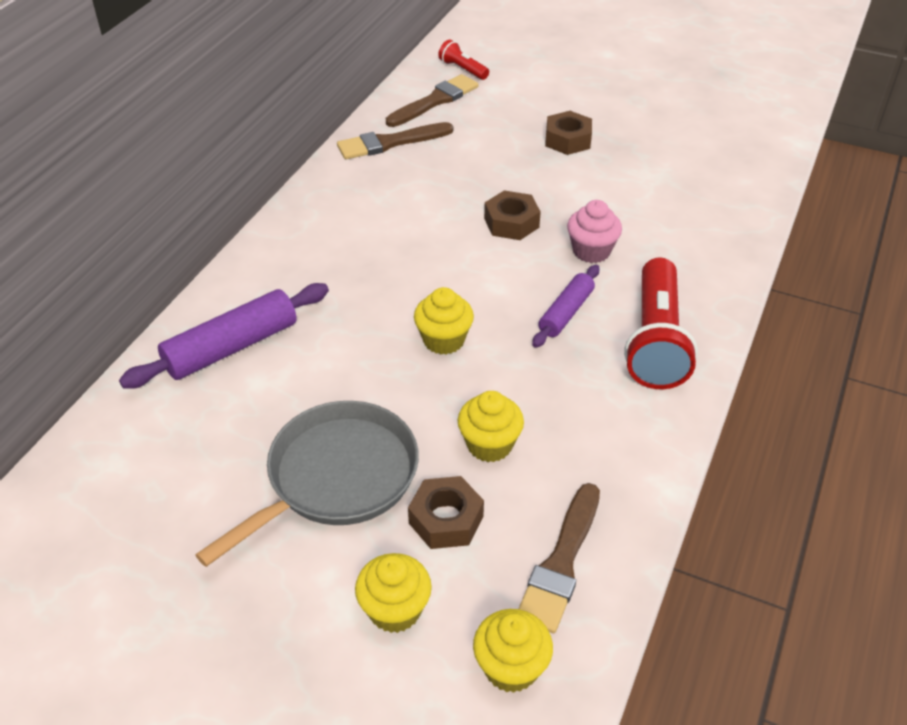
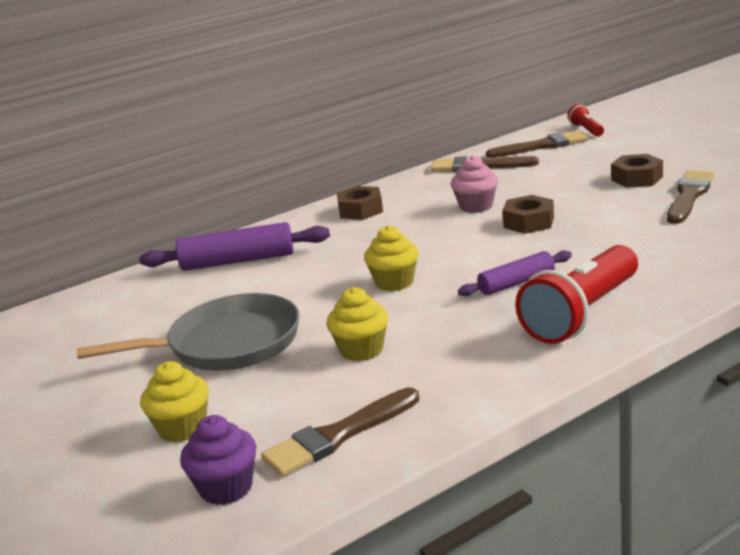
camera: 35 degrees right, 20 degrees down
(446, 519) = (278, 386): brown nut -> brown nut (360, 210)
(511, 667) = (226, 488): yellow cupcake -> purple cupcake
(591, 251) = (583, 248): pink cupcake -> pink cupcake (476, 206)
(633, 159) = (689, 196): none -> brown brush

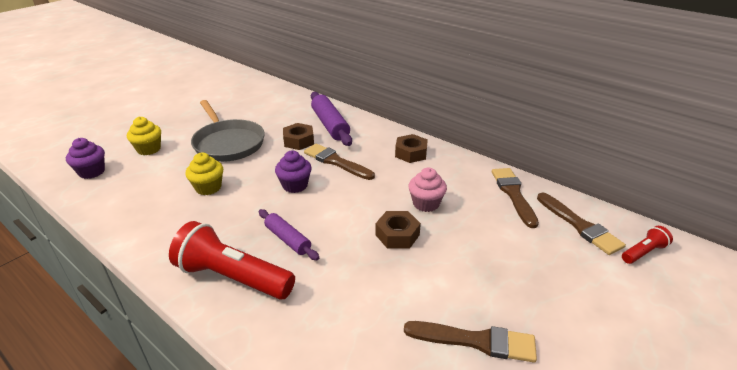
camera: 70 degrees right, 10 degrees up
(338, 436) = (120, 195): brown brush -> brown brush (336, 162)
(394, 282) = (295, 185): yellow cupcake -> purple cupcake
(636, 178) = (514, 298): brown nut -> brown nut (299, 141)

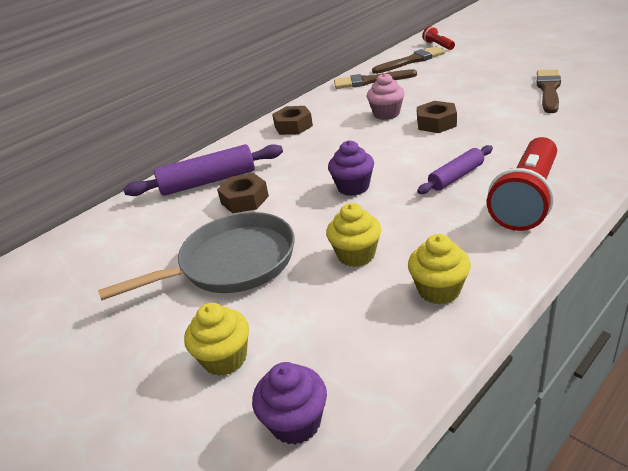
camera: 80 degrees left, 0 degrees up
(151, 220) = (439, 290): none -> yellow cupcake
(336, 162) = (303, 167): brown brush -> none

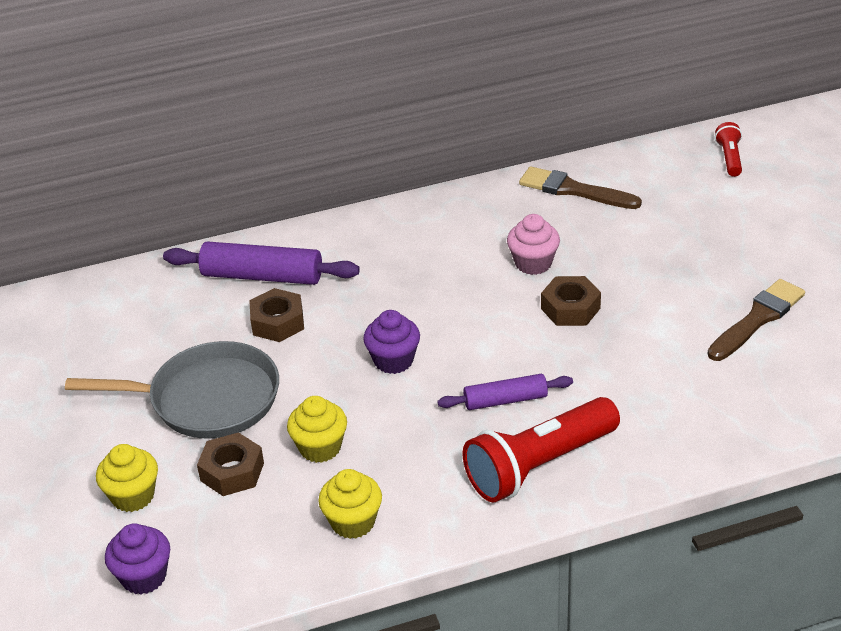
camera: 25 degrees right, 5 degrees up
(293, 126) = (415, 230): brown nut -> brown nut (232, 471)
(411, 61) = (662, 174): brown brush -> none

